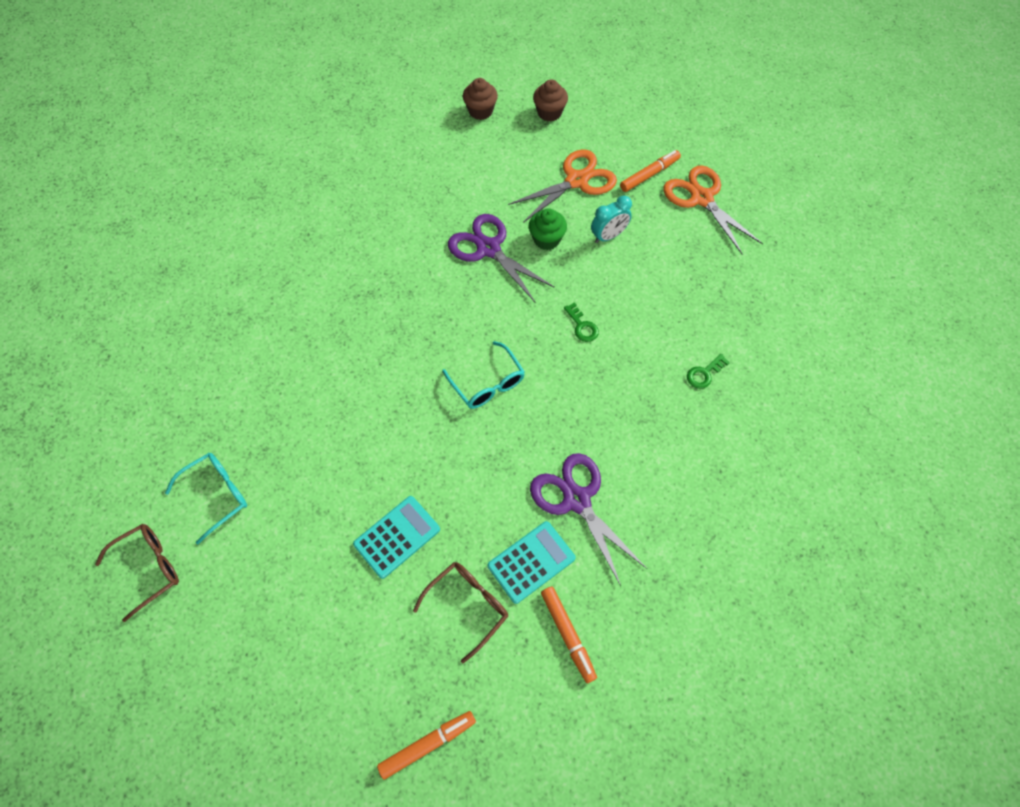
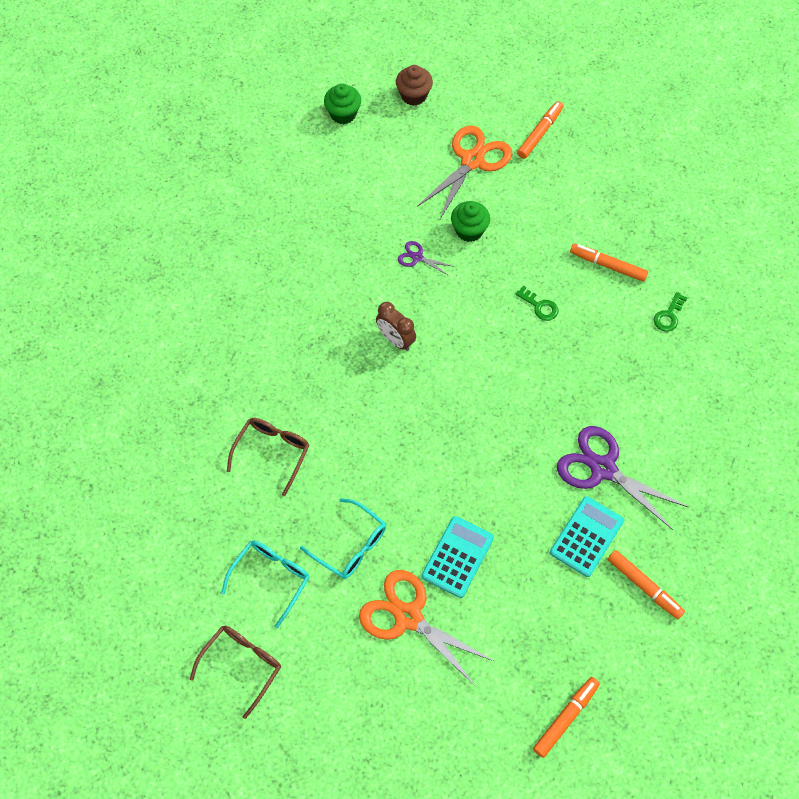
camera: 20 degrees left, 0 degrees up
(435, 315) = (395, 340): none -> brown clock
(468, 605) = (548, 593): brown glasses -> brown glasses (272, 452)
(480, 111) = (343, 114): brown cupcake -> green cupcake
(488, 249) = (417, 257): purple scissors -> purple scissors, size x0.47
(488, 383) = (476, 390): turquoise glasses -> turquoise glasses (351, 545)
(608, 236) = (526, 209): turquoise clock -> none
(663, 309) = (608, 265): none -> orange marker
(701, 198) = (599, 143): orange scissors -> orange scissors (408, 617)

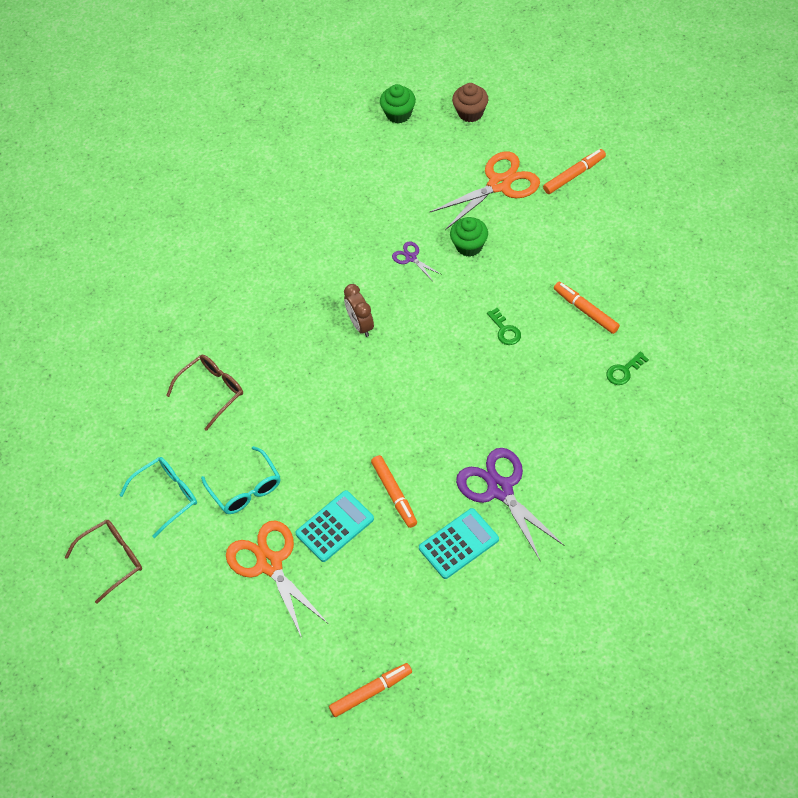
camera: 25 degrees right, 5 degrees down
(644, 586) = (492, 603): orange marker -> orange marker (394, 494)

